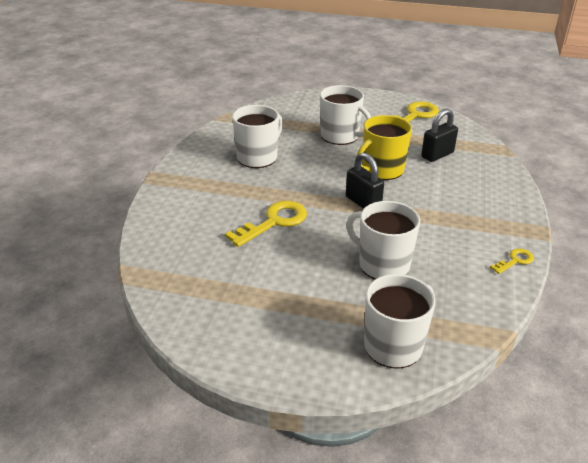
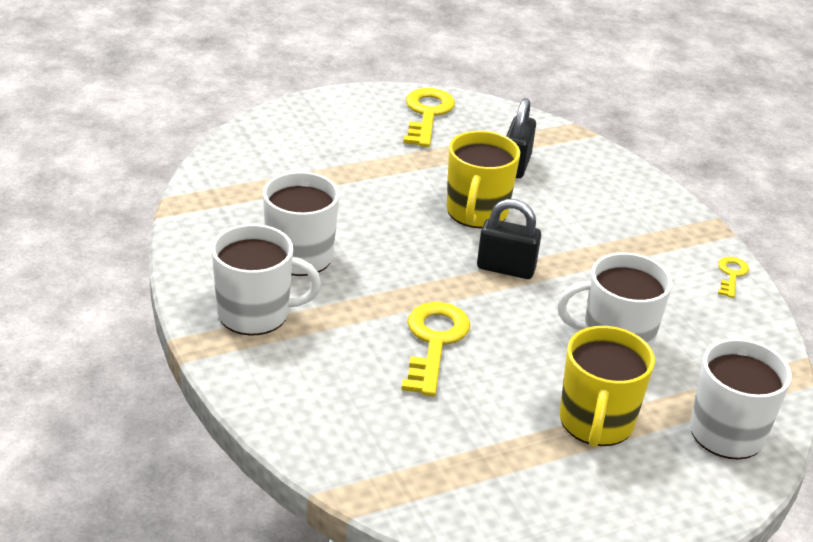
camera: 40 degrees left, 0 degrees up
(314, 301) = (596, 422): none -> yellow mug
(340, 136) = (370, 180): white mug -> white mug (255, 314)

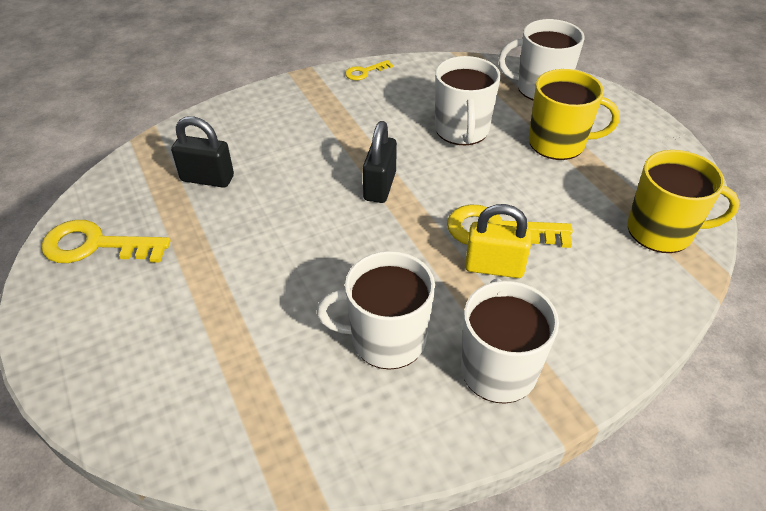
camera: 90 degrees left, 10 degrees up
(379, 331) = (494, 267): none -> yellow padlock
(476, 212) = (292, 205): yellow mug -> yellow mug (661, 231)
(731, 275) = (364, 72): yellow key -> yellow key turned 45 degrees counterclockwise

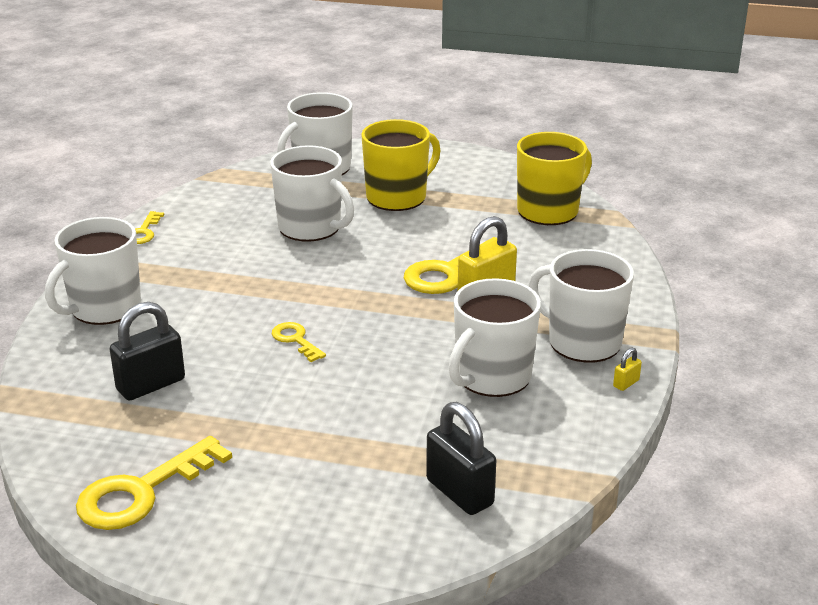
camera: 50 degrees left, 15 degrees down
(267, 110) = (104, 308): none -> white mug
(321, 208) = (295, 340): none -> yellow key
(379, 186) = (316, 299): black padlock -> black padlock (459, 492)
(470, 437) = (626, 383): none -> yellow padlock

